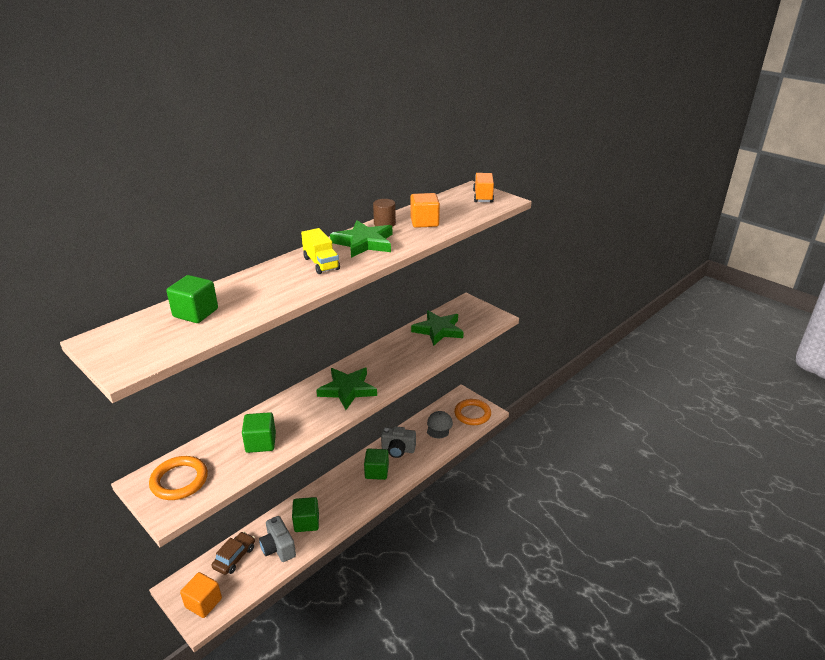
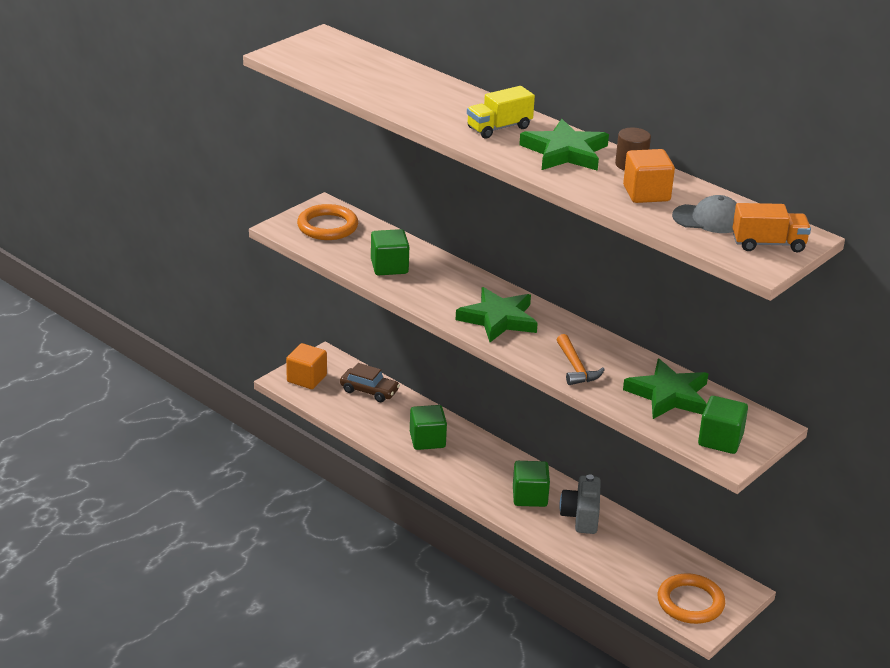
camera: 85 degrees right, 0 degrees up
(195, 313) = (376, 72): green cube -> green cube (720, 440)
(278, 548) = (385, 421): grey camera -> none
(409, 361) = (576, 368): none -> orange hammer
(439, 426) = (648, 561): grey cap -> grey cap (708, 219)

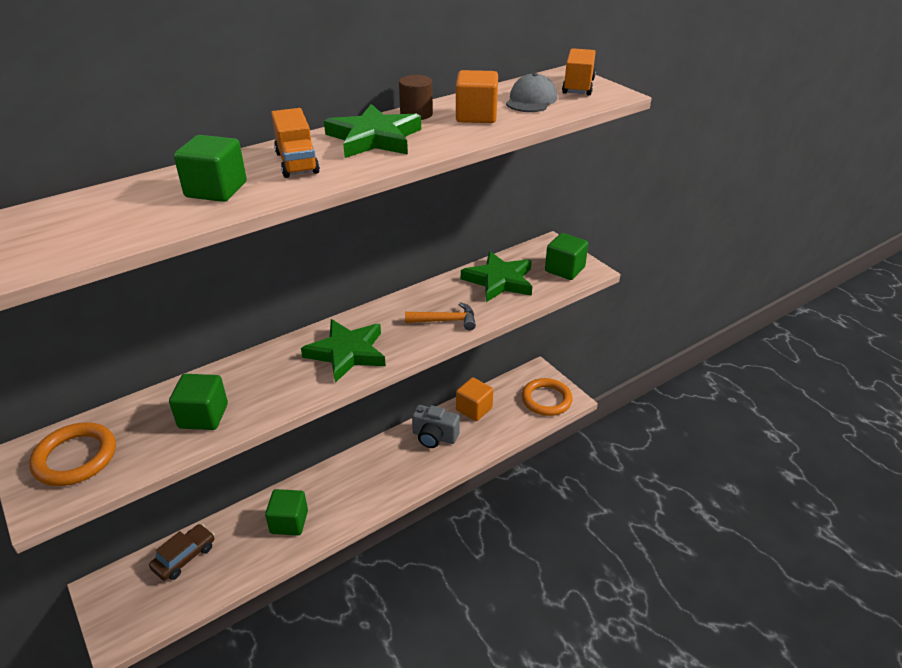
camera: 75 degrees left, 5 degrees up
(306, 379) = (127, 615): orange cube -> orange cube (474, 409)
(499, 128) = (297, 163): yellow truck -> orange truck
(530, 496) = (398, 464): green cube -> green cube (216, 190)

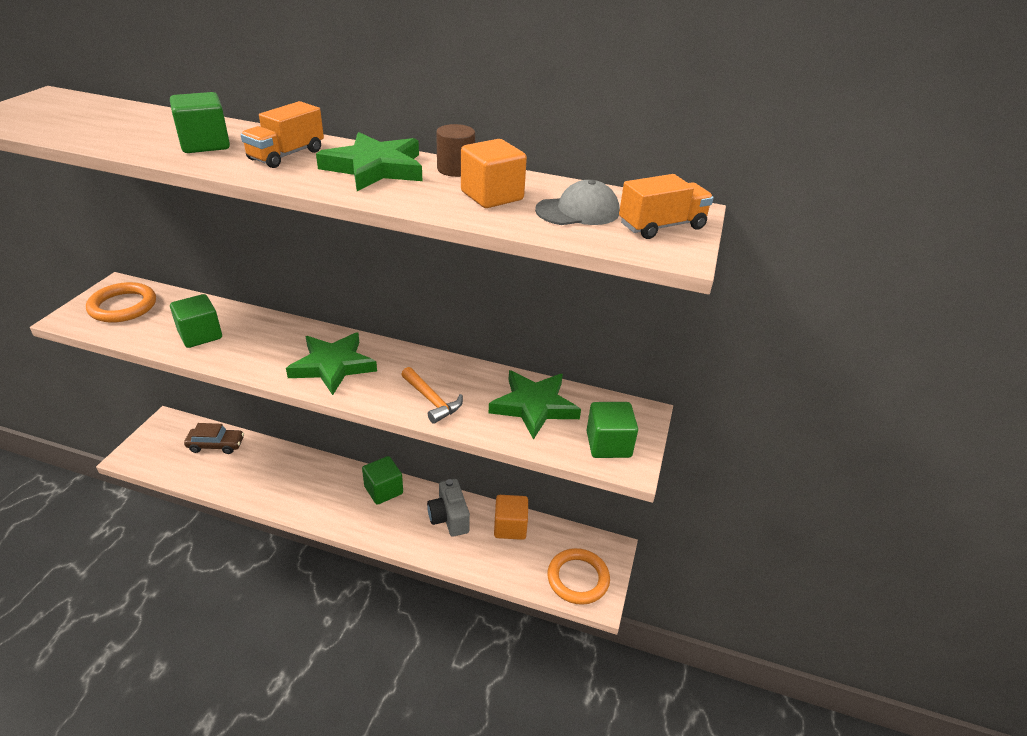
camera: 50 degrees right, 0 degrees up
(289, 522) = (284, 480): green cube -> green cube (383, 490)

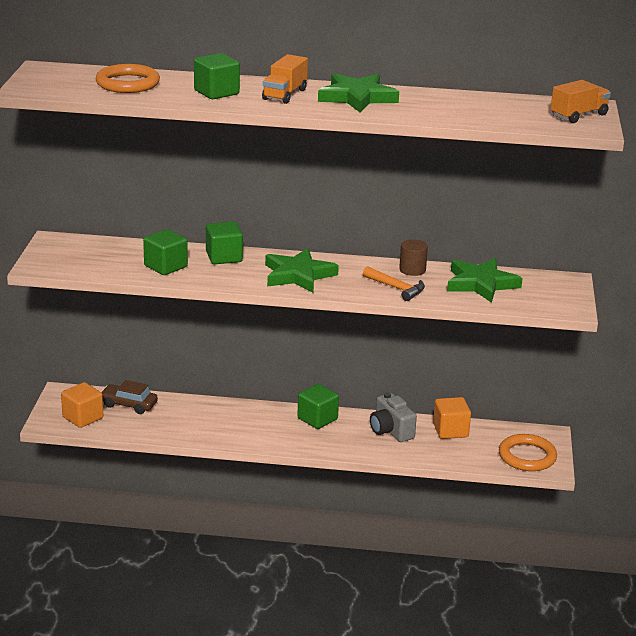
camera: 10 degrees left, 10 degrees down
(123, 306) = (75, 254): orange ring -> orange ring (127, 83)
(216, 445) = (129, 405): brown car -> brown car turned 150 degrees counterclockwise
(455, 169) = (414, 93): brown cylinder -> brown cylinder (412, 270)
(492, 196) = (454, 108): orange cube -> orange cube (83, 418)
(578, 211) = (518, 111): grey cap -> none
(608, 444) = (551, 300): green cube -> green cube (224, 257)

